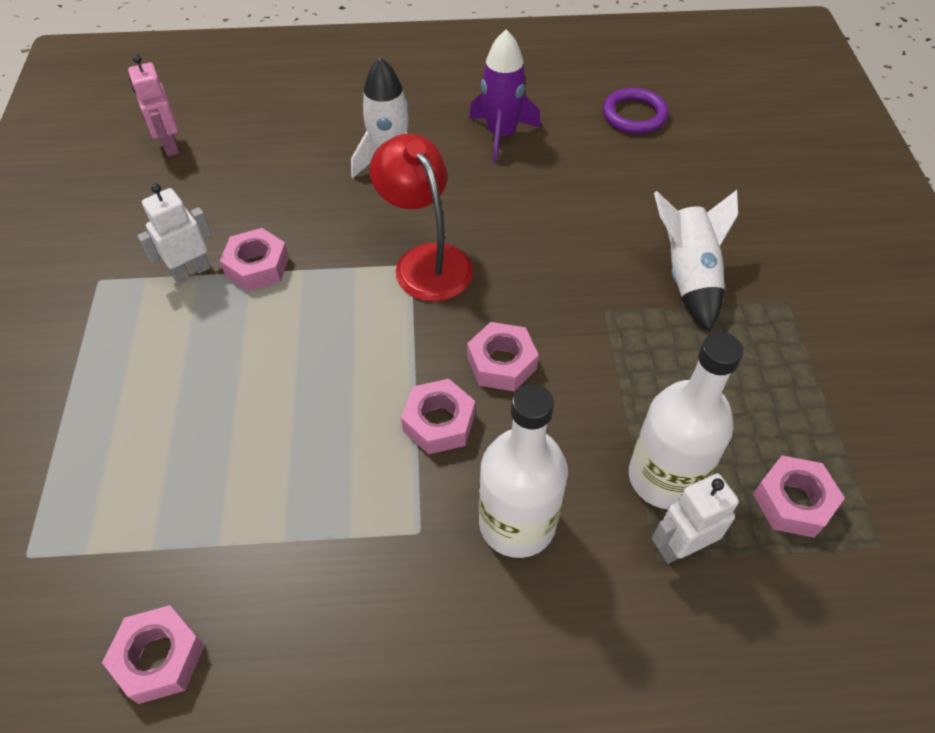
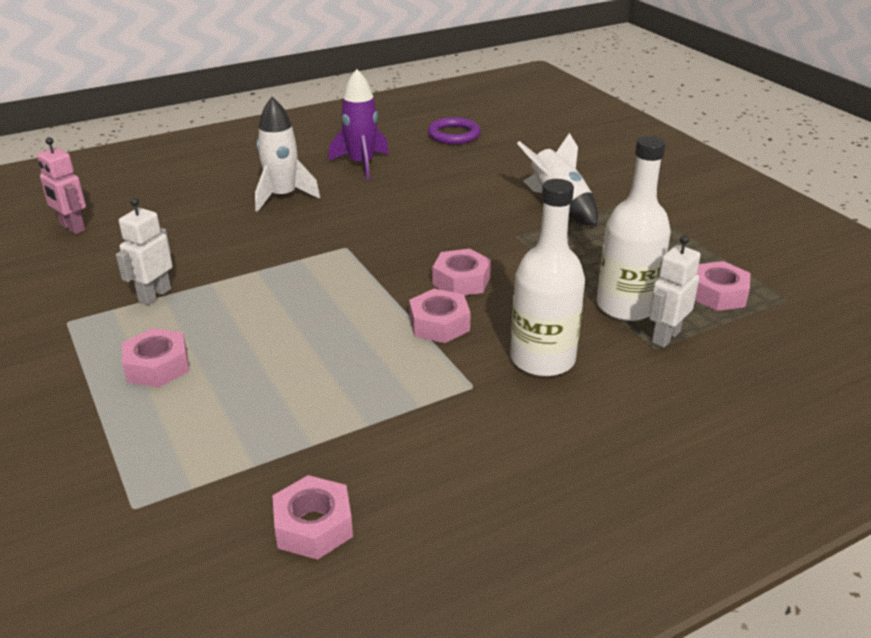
camera: 25 degrees left, 20 degrees down
(257, 266) = (214, 278): pink nut -> pink nut (157, 366)
(426, 260) = (356, 242): red lamp -> none

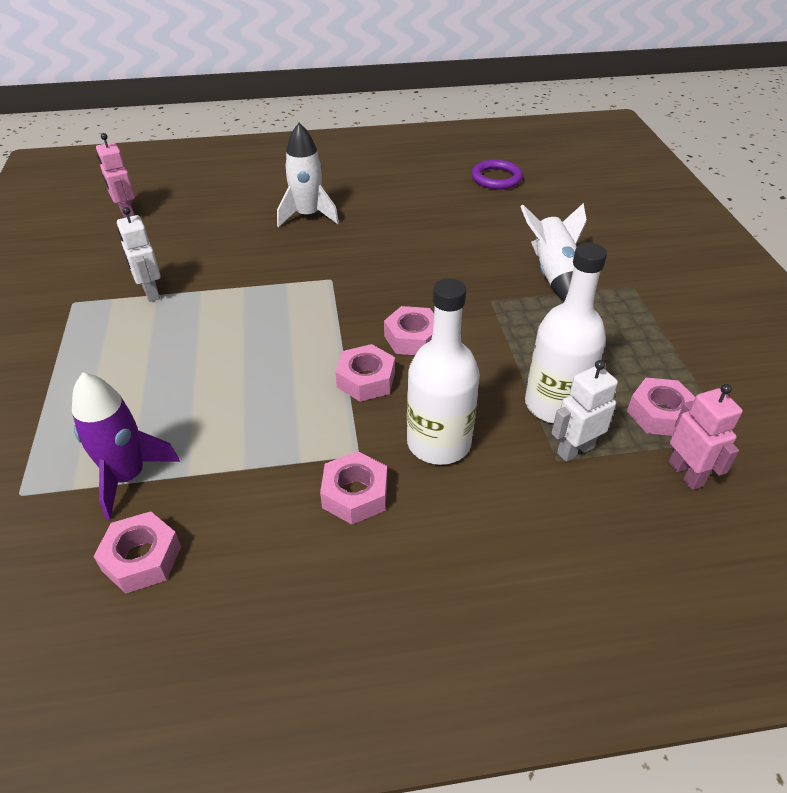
camera: 20 degrees right, 10 degrees up
(154, 295) = (150, 293): white robot -> white robot turned 75 degrees counterclockwise
(157, 366) = (114, 363): pink nut -> pink nut (355, 494)
(361, 164) = (394, 195): purple rocket -> purple rocket (128, 476)
(766, 333) = (686, 474): none -> pink robot

